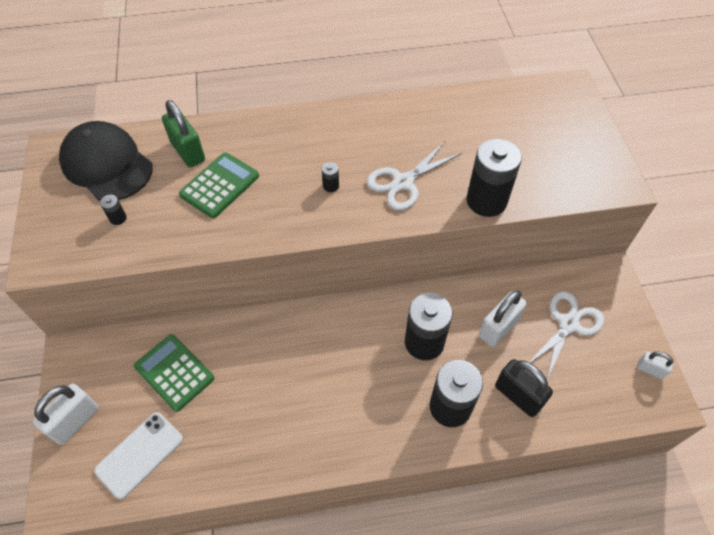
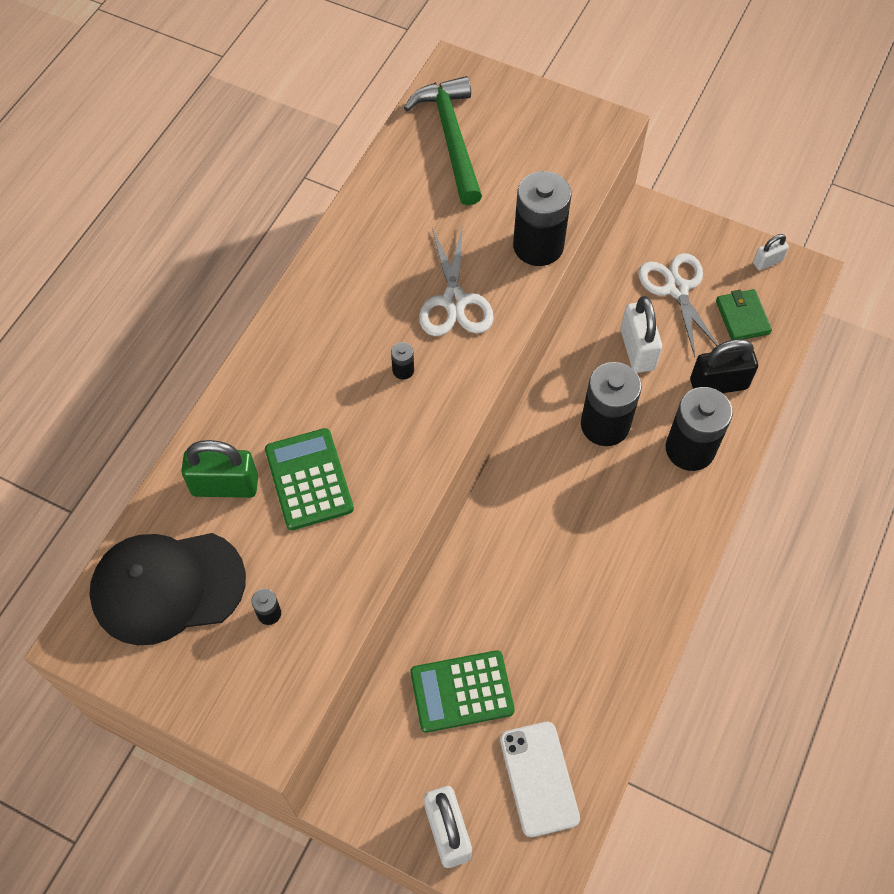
camera: 55 degrees left, 5 degrees up
(520, 113) = (451, 138): none -> green hammer
(587, 380) = (742, 317): none -> green wallet

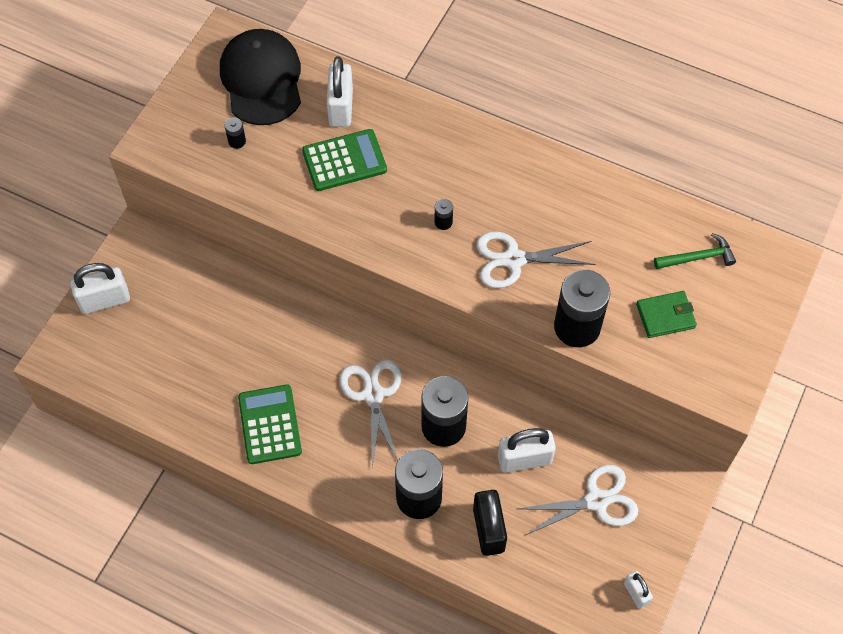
camera: 90 degrees right, 0 degrees up
(225, 486) = (341, 108): green padlock -> white padlock
(451, 138) = (698, 257): green hammer -> green hammer, size x0.56
(462, 691) = (208, 310): green calculator -> green calculator (269, 424)
(539, 778) = (136, 362): white phone -> none
(571, 496) = (373, 395): none -> white scissors
(742, 317) = (566, 560): green wallet -> green wallet (665, 316)

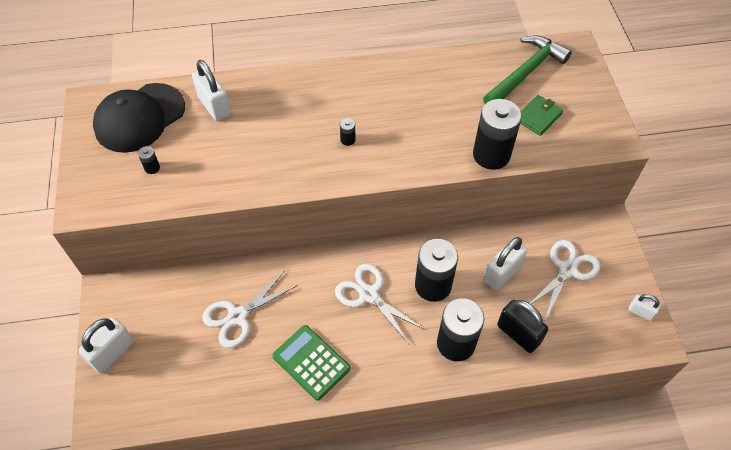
camera: 35 degrees left, 5 degrees down
(262, 80) = (139, 118): black cap -> black cap turned 90 degrees counterclockwise
(344, 161) = (245, 138): green calculator -> none
(513, 259) = (414, 137): white scissors -> white scissors (238, 316)
(698, 257) = (526, 73): green hammer -> green hammer, size x1.79

